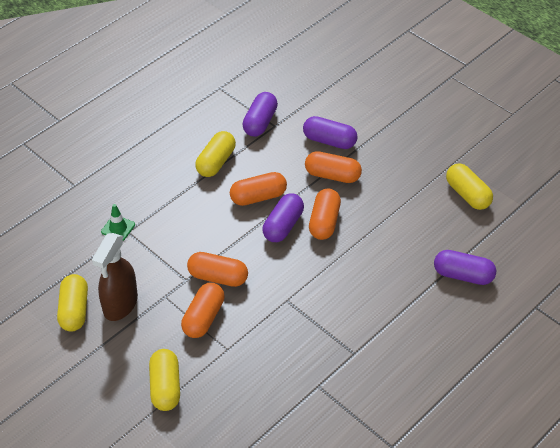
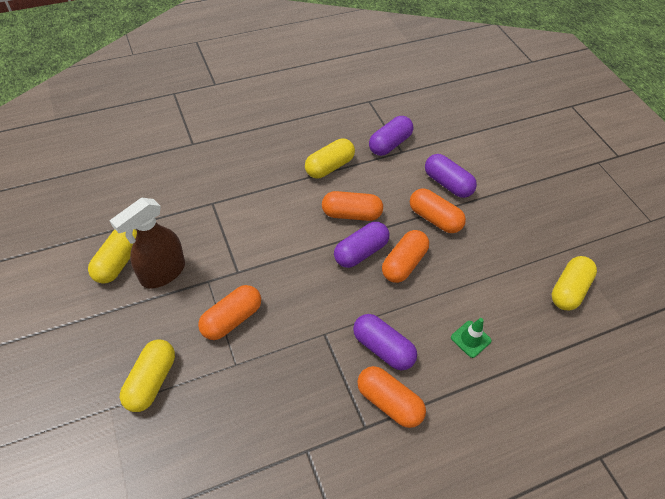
camera: 20 degrees right, 5 degrees up
(118, 228) = (206, 197): green traffic cone -> green traffic cone (470, 339)
(218, 277) = (269, 281): orange capsule -> orange capsule (389, 402)
(463, 275) = (527, 382): purple capsule -> purple capsule (382, 348)
(467, 194) = (568, 290): yellow capsule -> yellow capsule turned 45 degrees clockwise

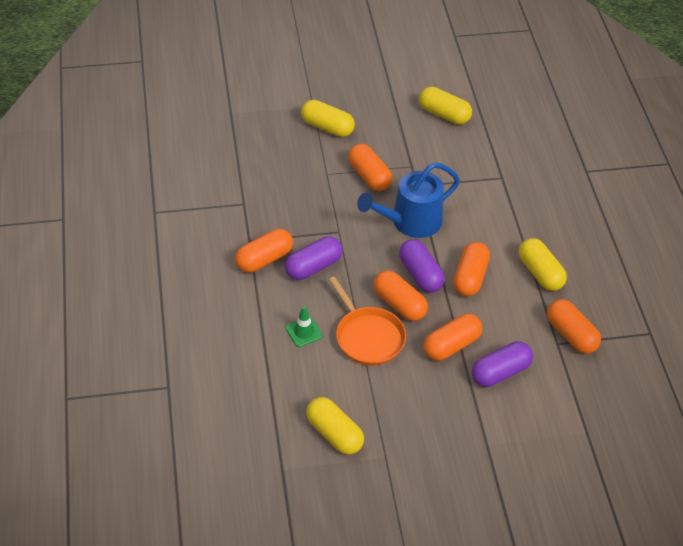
camera: 105 degrees right, 5 degrees down
(163, 272) = (427, 139): brown spray bottle -> none
(292, 270) = (410, 222): none -> blue watering can
(389, 144) = (571, 335): purple capsule -> orange capsule
(452, 282) = (368, 337): none -> orange pan

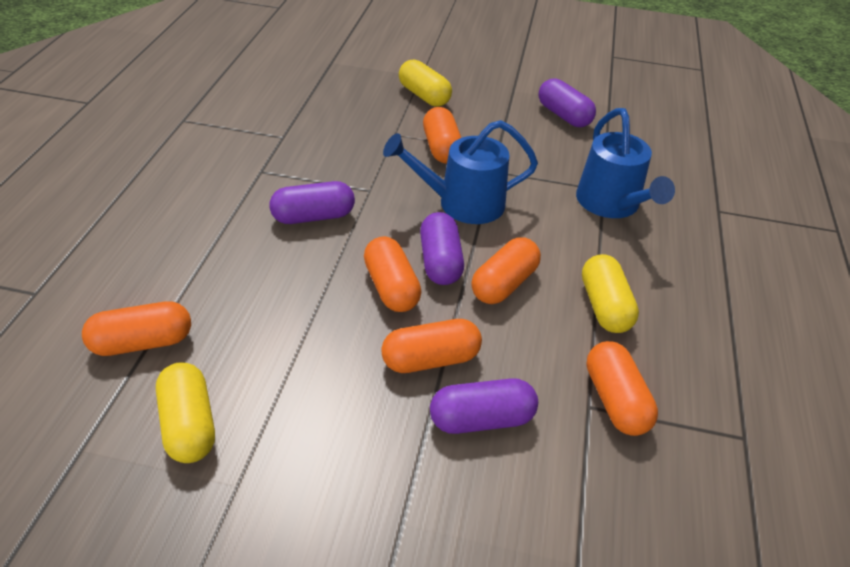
camera: 20 degrees right, 5 degrees down
(264, 259) = (262, 193): orange capsule -> orange capsule (142, 342)
(304, 332) = (248, 282): green traffic cone -> none
(368, 337) = (324, 313): orange pan -> none
(444, 114) = (564, 115): yellow capsule -> purple capsule
(512, 189) = (611, 204): none -> blue watering can

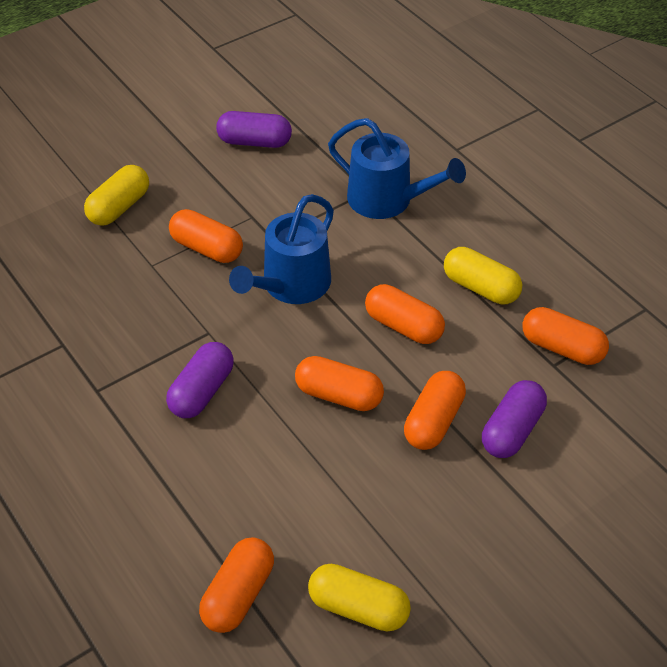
camera: 45 degrees left, 5 degrees up
(424, 96) = (119, 207): yellow capsule -> yellow capsule turned 60 degrees counterclockwise
(440, 262) = (342, 346): purple capsule -> none
(504, 284) = (403, 326): orange capsule -> orange capsule turned 45 degrees counterclockwise

